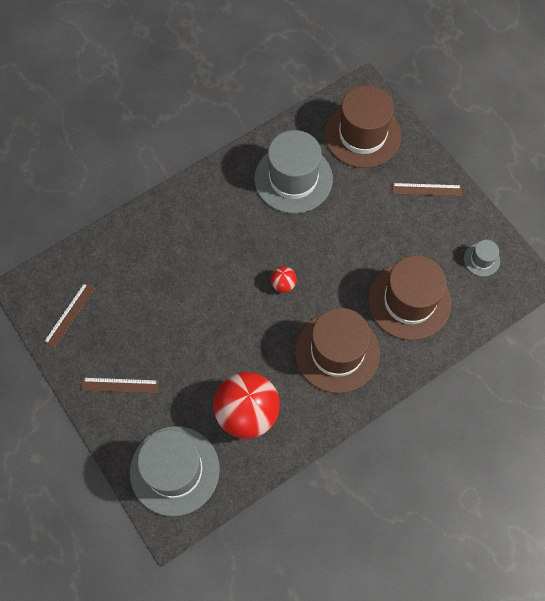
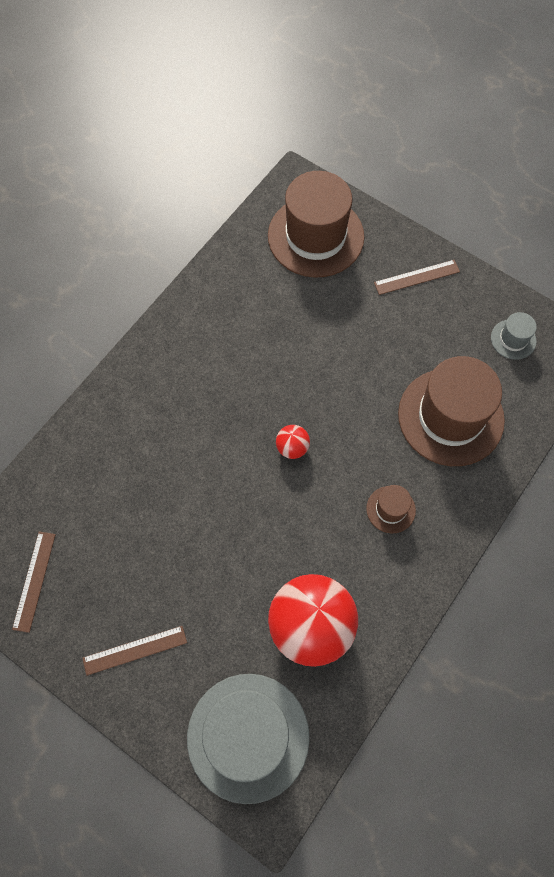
camera: 20 degrees left, 0 degrees up
(293, 179) = (254, 314): grey hat -> none
(337, 352) = (390, 509): brown hat -> brown hat, size x0.45

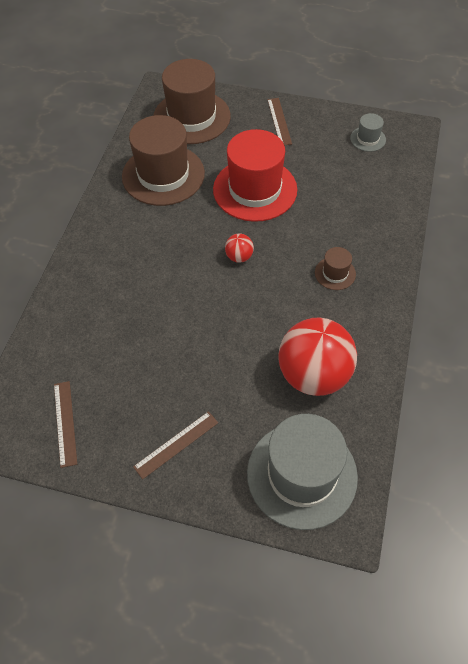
camera: 20 degrees left, 10 degrees down
(347, 364) = (255, 189): none -> red hat
(416, 277) = (279, 121): brown ruler -> brown ruler turned 60 degrees counterclockwise
(450, 417) = (348, 200): brown hat -> brown hat (163, 175)

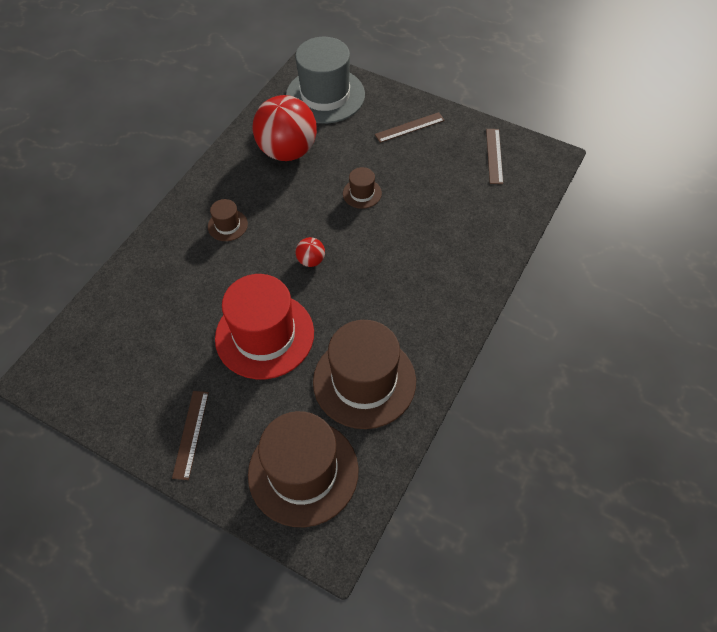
camera: 165 degrees left, 0 degrees up
(210, 338) = (362, 193): none -> brown hat
(368, 139) = (99, 377): grey hat -> none

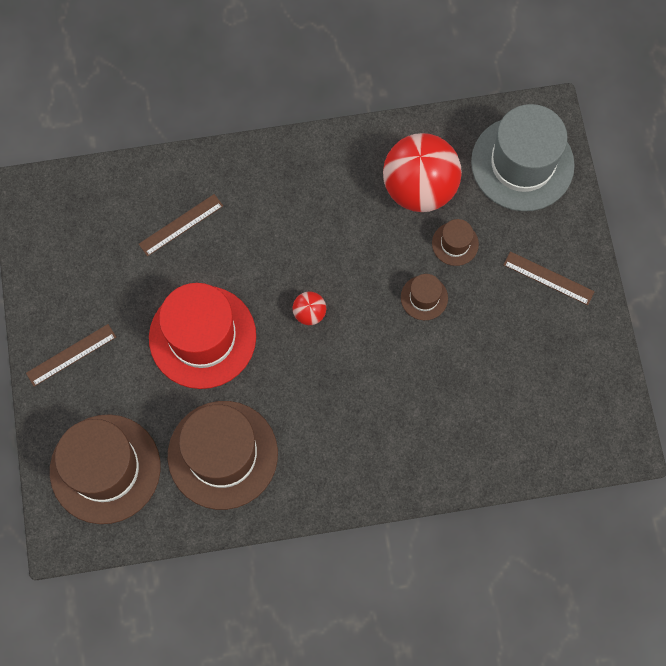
camera: 50 degrees right, 15 degrees up
(227, 225) = (289, 209): brown hat -> brown hat (455, 243)
(494, 156) = (579, 388): brown ruler -> brown ruler (181, 225)

